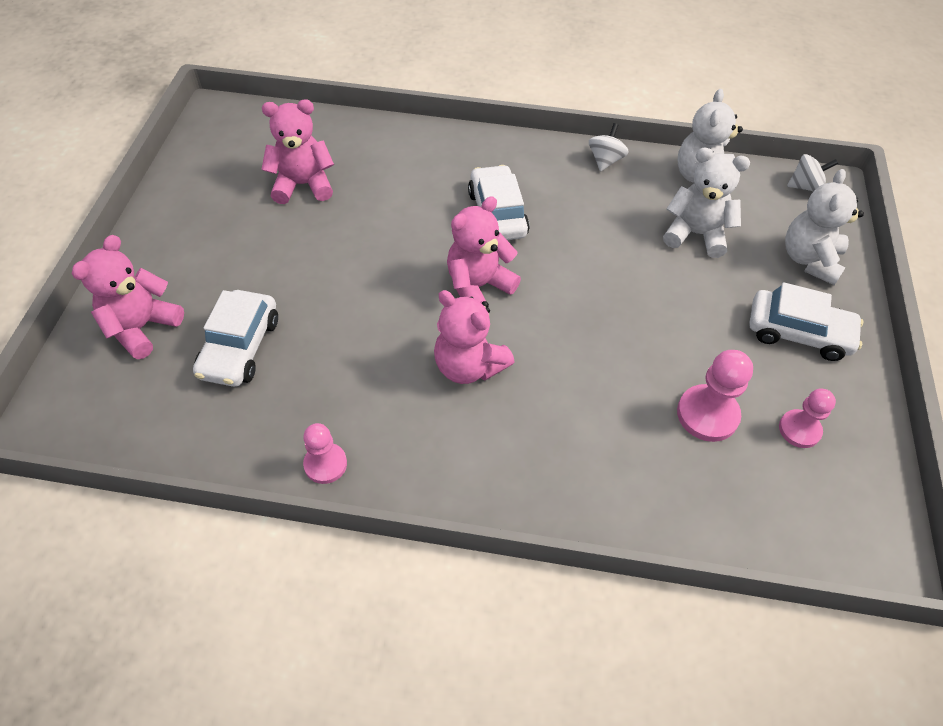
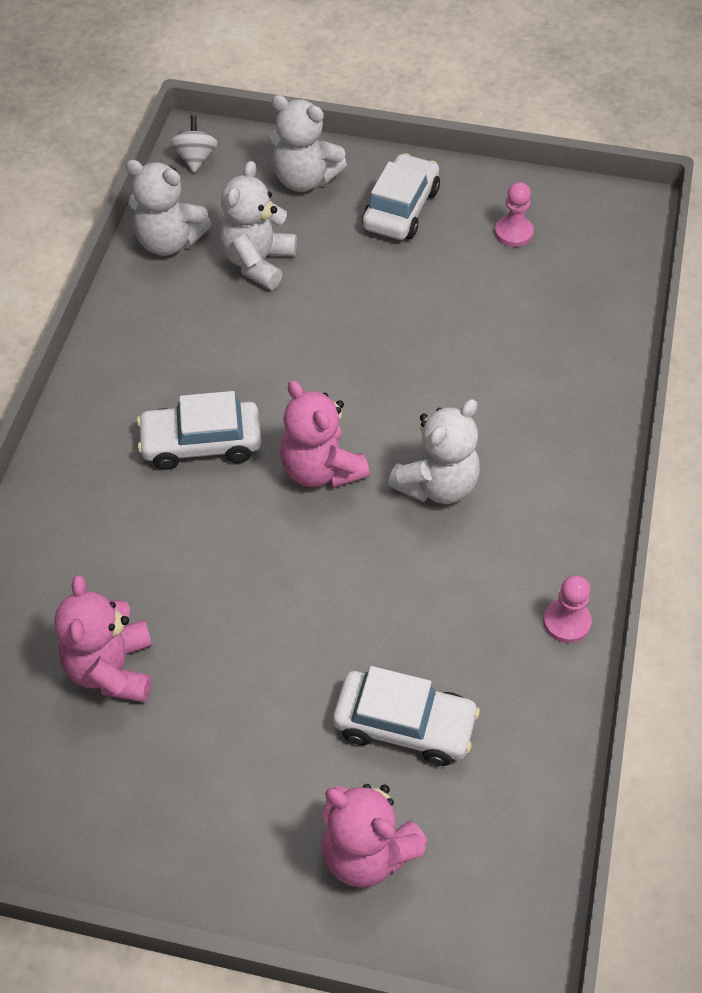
camera: 85 degrees left, 0 degrees up
(468, 366) = (437, 485): pink teddy bear -> white teddy bear
(605, 160) = (121, 326): white spinning top -> none
(707, 414) = (498, 294): pink pawn -> none

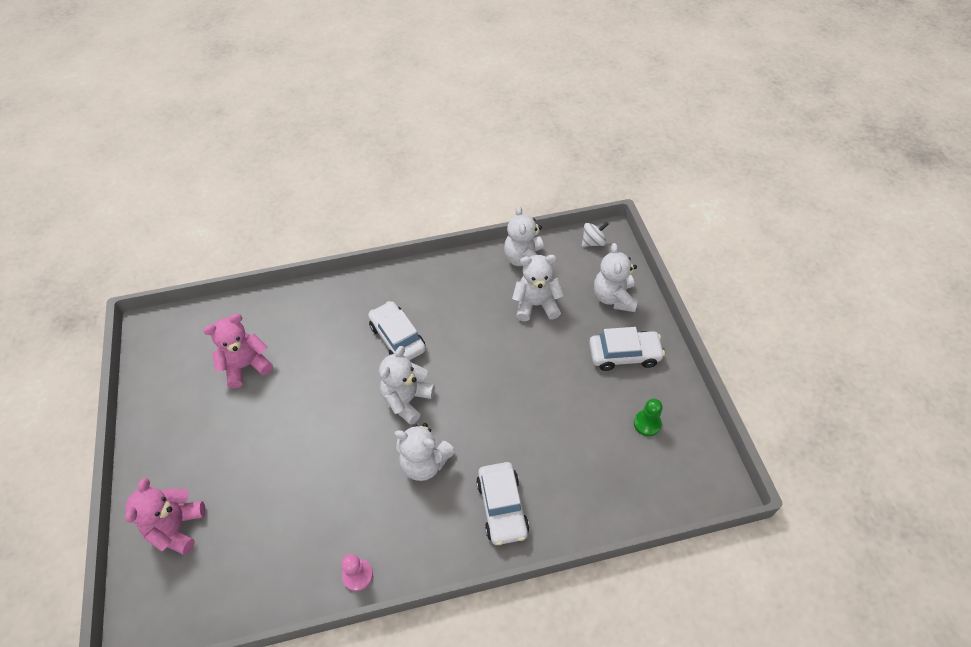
camera: 65 degrees right, 0 degrees up
(321, 469) = (407, 400): pink teddy bear -> white teddy bear
(404, 724) = (258, 513): white car -> white car (502, 507)
(513, 233) = (647, 423): pink pawn -> green pawn

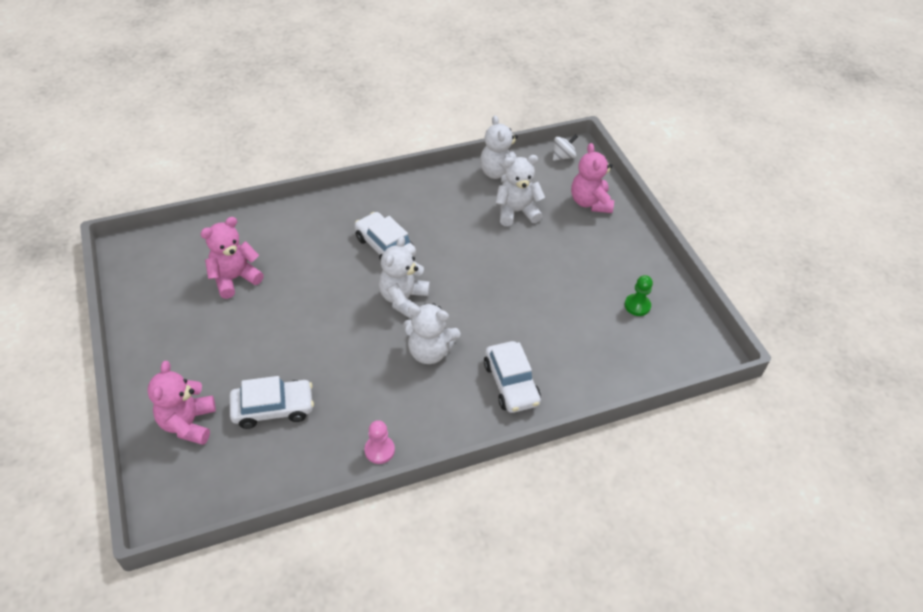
camera: 10 degrees left, 5 degrees down
(614, 297) = (590, 202): white teddy bear -> pink teddy bear
(624, 354) = (607, 249): white car -> white car (273, 408)

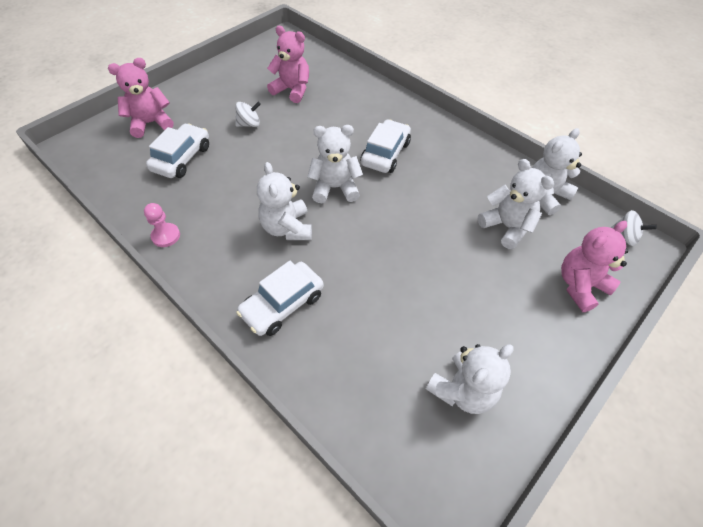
camera: 65 degrees right, 5 degrees up
(262, 333) = (249, 124): none -> white spinning top
(273, 408) = (182, 158): white car -> white car turned 120 degrees counterclockwise
(637, 306) = (462, 390): green pawn -> white teddy bear

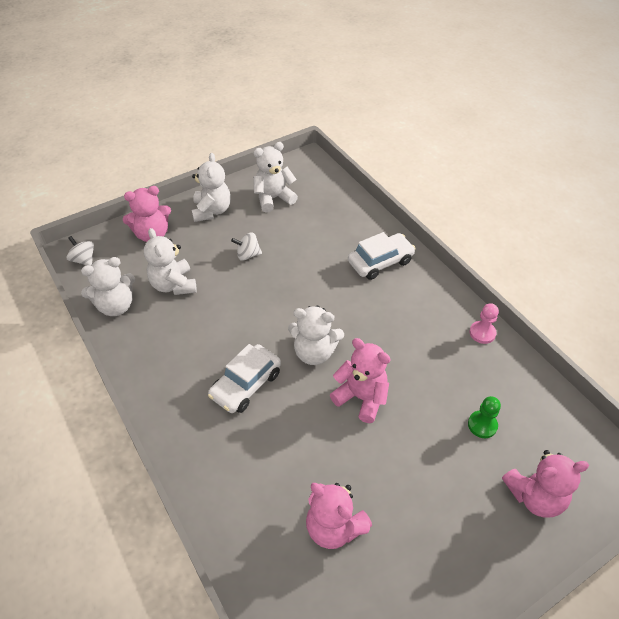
camera: 165 degrees left, 5 degrees down
(182, 158) = (482, 425): white car -> green pawn
(249, 124) = (401, 466): white spinning top -> white spinning top (248, 255)
(285, 160) = (361, 397): none -> pink teddy bear
(287, 228) = (369, 320): white teddy bear -> white teddy bear (212, 211)

